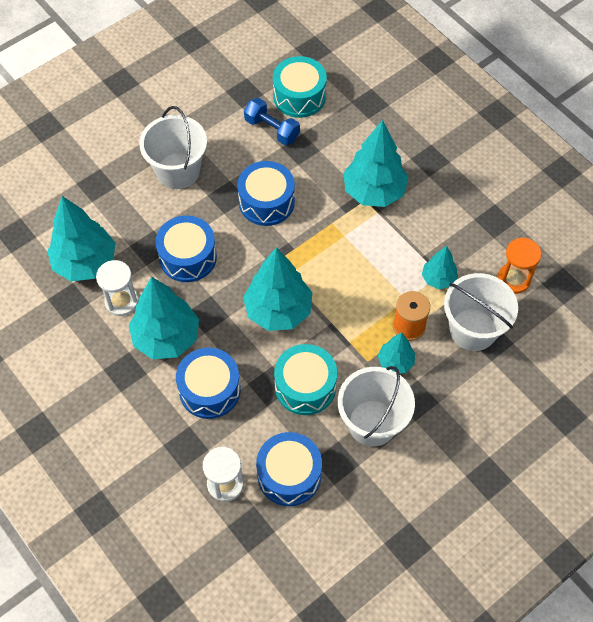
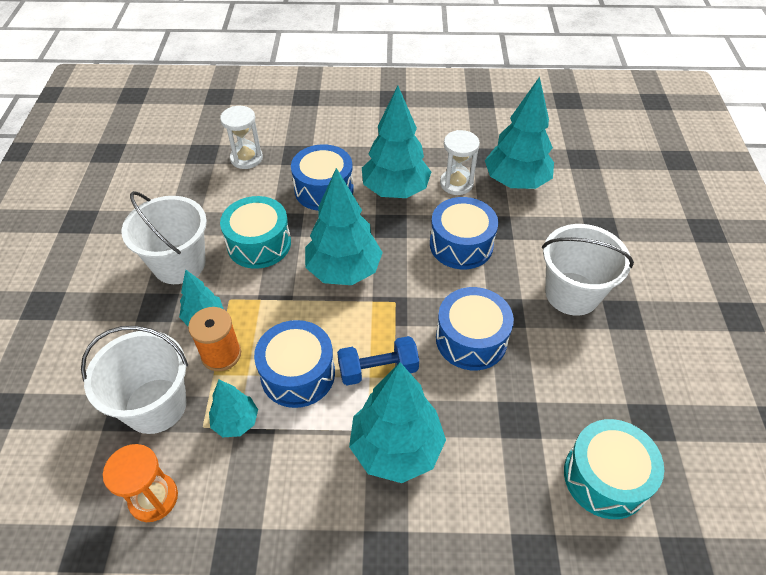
camera: 130 degrees right, 10 degrees down
(272, 129) = (570, 410): blue dumbbell -> blue dumbbell (378, 369)
(289, 475) = (209, 192): blue drum -> blue drum (298, 374)

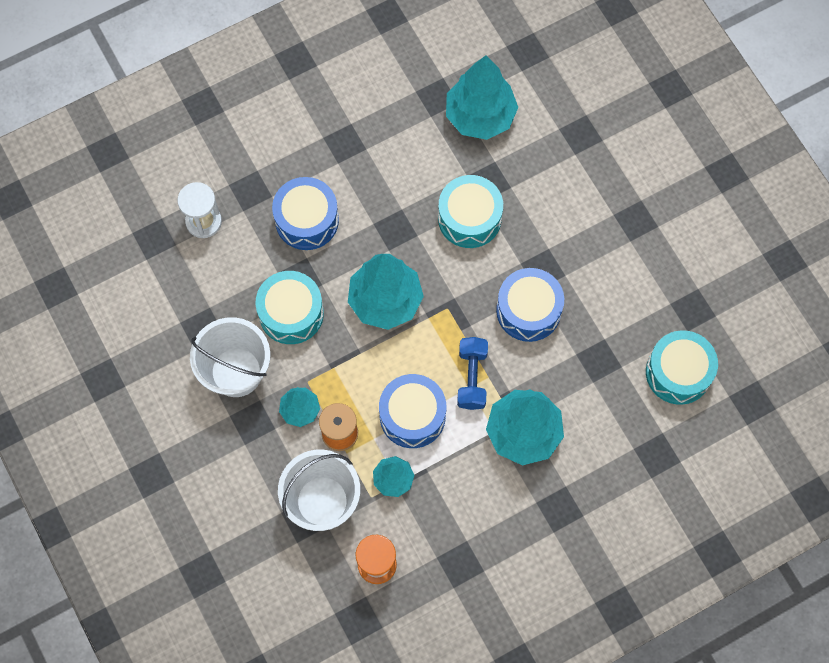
camera: 30 degrees left, 20 degrees up
(378, 369) = (472, 377): blue dumbbell -> blue dumbbell turned 45 degrees counterclockwise
(395, 190) = (374, 186): turquoise tree -> none
(456, 183) = (426, 147): white hourglass -> none
(461, 245) = (469, 218): blue drum -> turquoise drum
(572, 293) = (586, 221): white bucket -> none

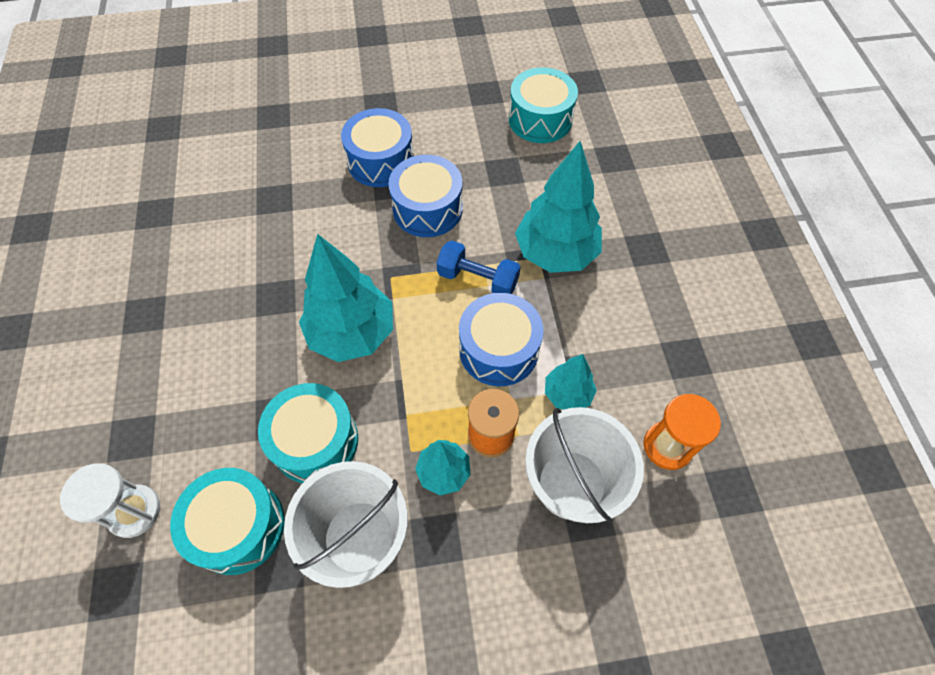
camera: 70 degrees left, 10 degrees down
(307, 220) = (209, 384): blue drum -> blue drum (381, 161)
(469, 218) = (303, 226): turquoise drum -> turquoise drum (238, 526)
(480, 116) = (201, 184): turquoise tree -> none

